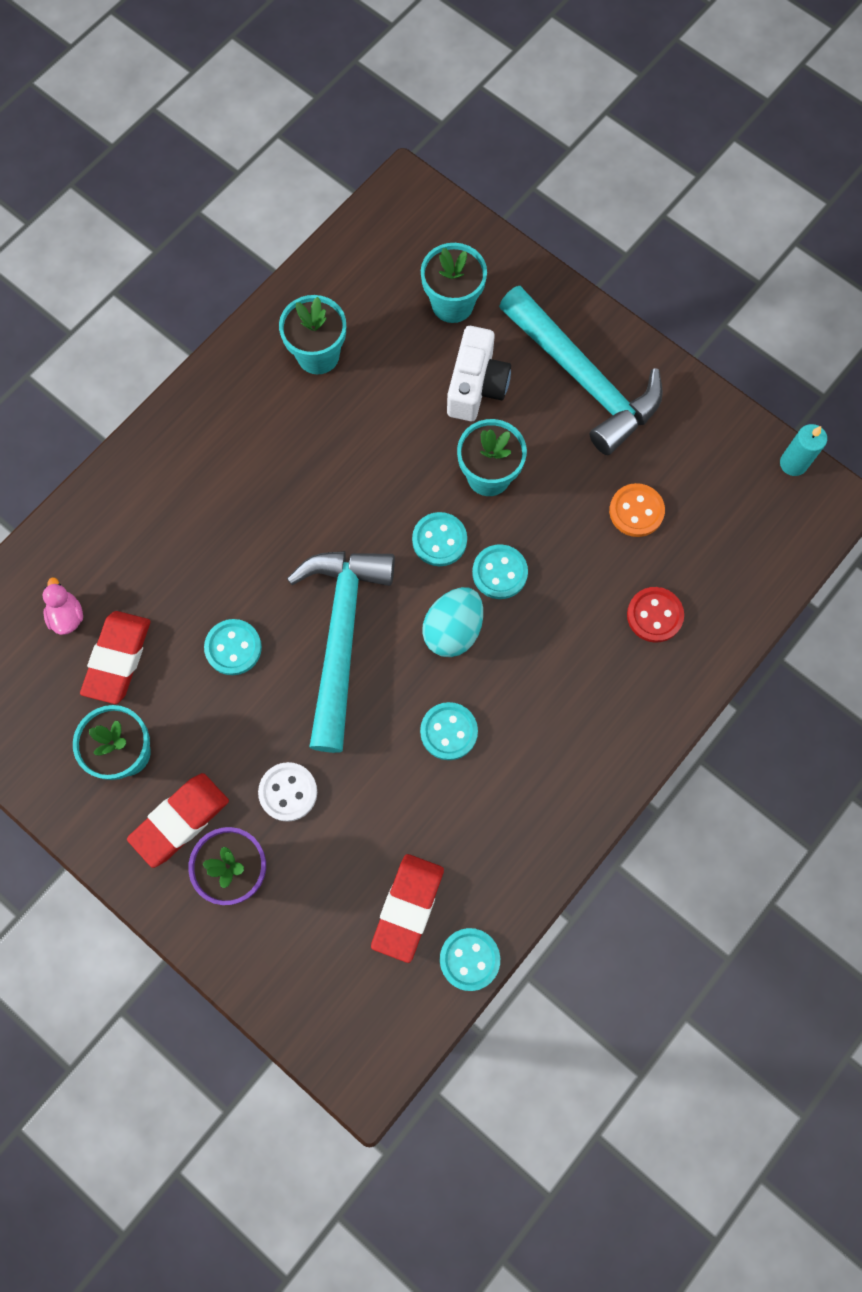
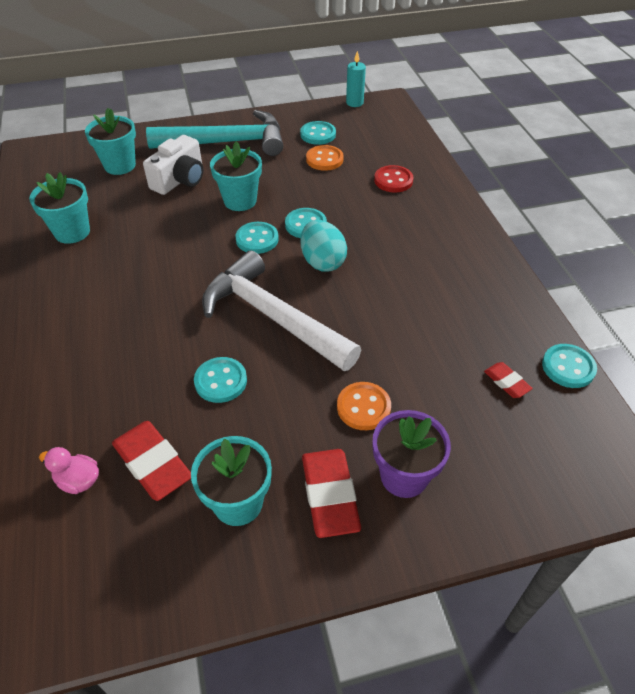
camera: 55 degrees left, 25 degrees down
(288, 792) = (363, 407): white button -> orange button
(341, 636) = (272, 316): turquoise hammer -> white hammer
(407, 907) = (506, 382): red eraser -> red eraser, size x0.53
(449, 731) = (390, 297): turquoise button -> turquoise button (318, 134)
(476, 386) = (180, 180): white camera -> white camera turned 75 degrees clockwise

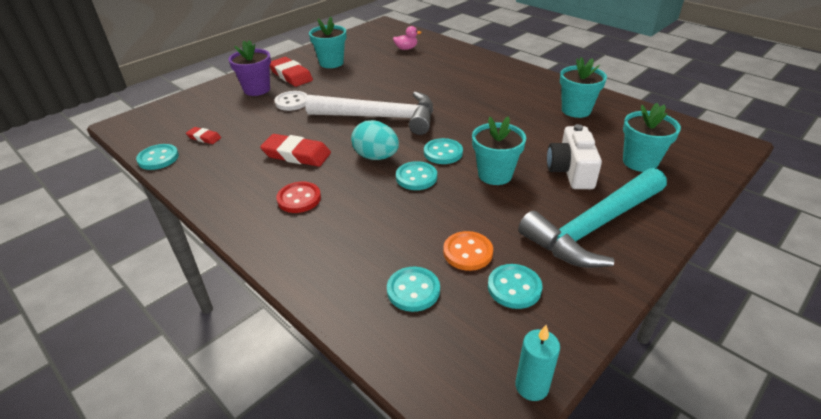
camera: 150 degrees right, 10 degrees down
(152, 463) = (381, 60): red eraser -> red eraser (296, 154)
(221, 381) = (380, 87): turquoise button -> turquoise button (413, 290)
(363, 407) = (292, 102): orange button -> white button
(393, 180) = (368, 257): red button -> red button (299, 199)

